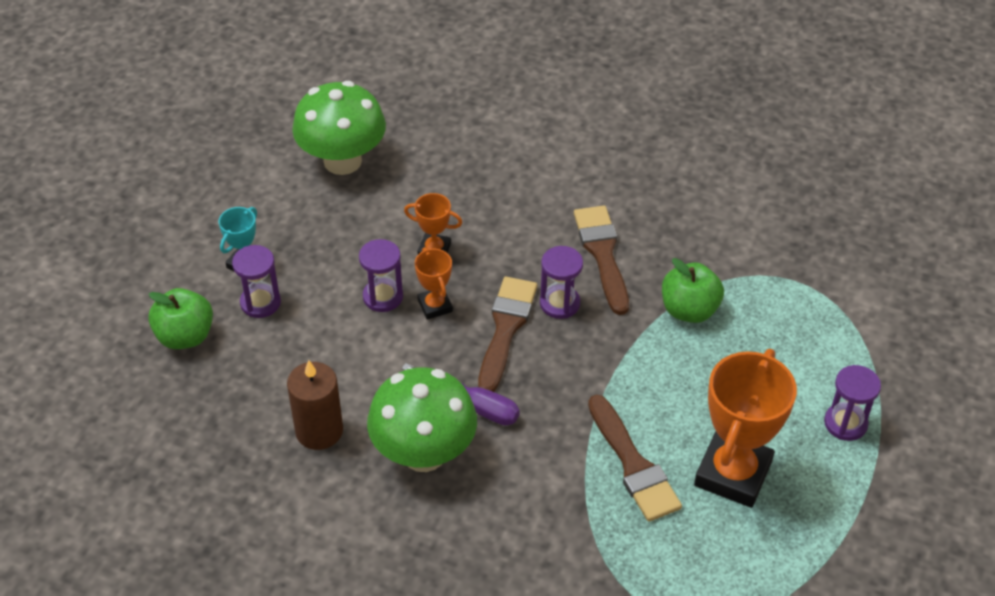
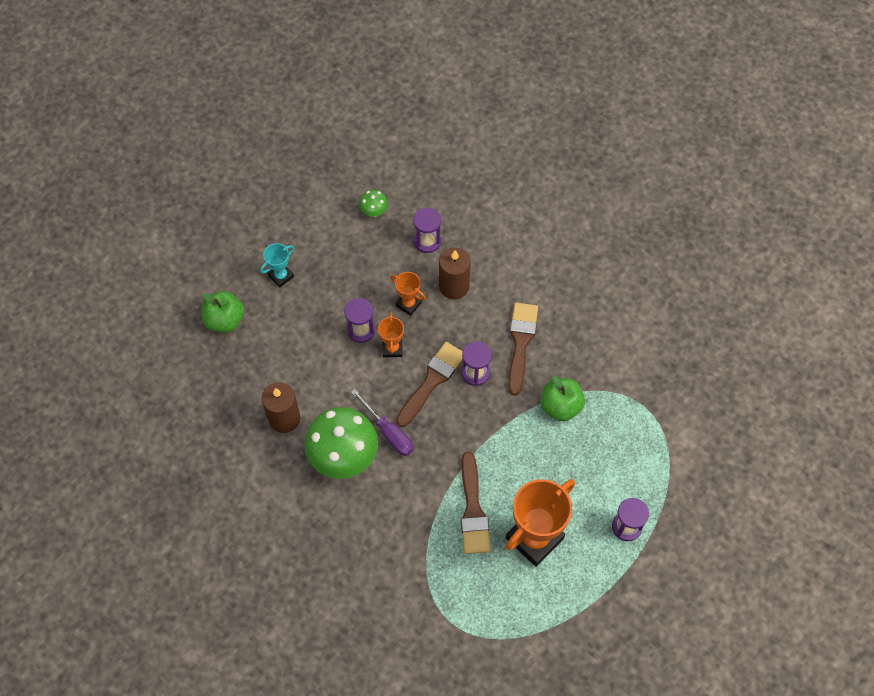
camera: 20 degrees right, 15 degrees up
(260, 302) = (280, 309): purple hourglass -> purple hourglass (427, 241)
(342, 161) = (374, 211): green mushroom -> green mushroom, size x0.44
(485, 215) = (454, 286): none -> brown candle

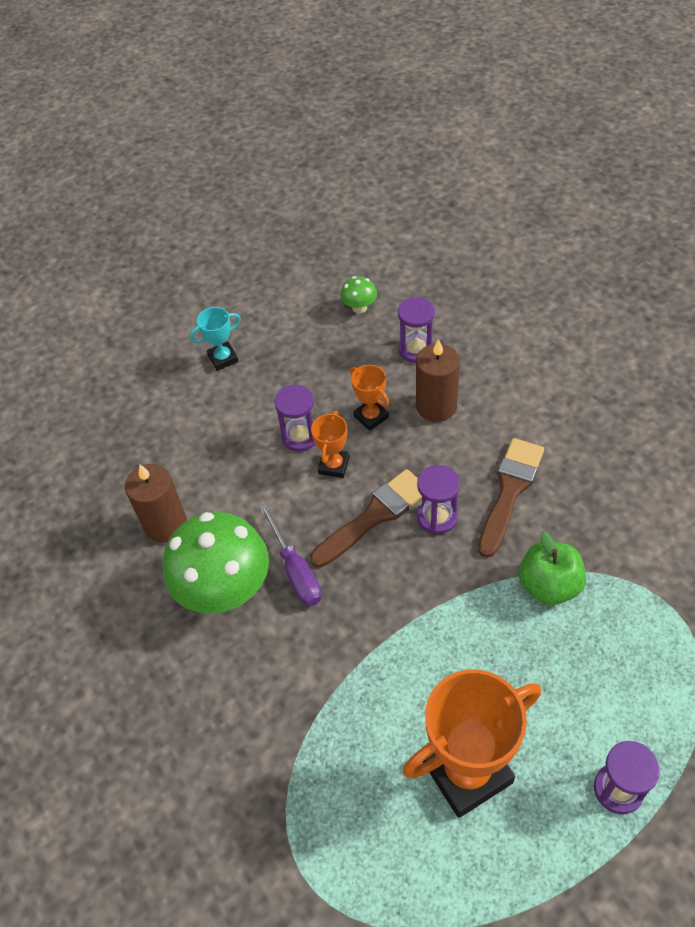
camera: 20 degrees right, 10 degrees down
(225, 320) = (138, 395): green apple -> none
(473, 510) = (384, 705): brown brush -> none

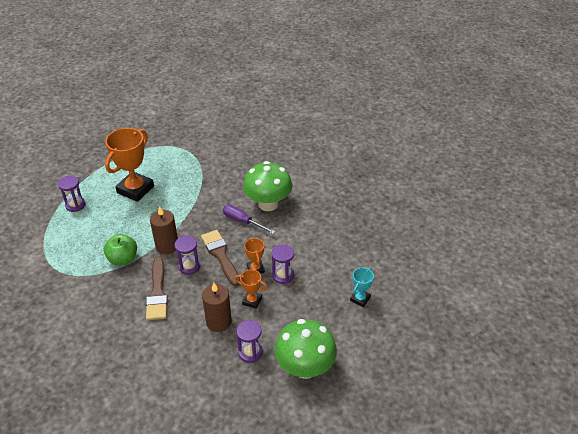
camera: 145 degrees right, 10 degrees down
(165, 524) = (315, 215): brown candle -> brown candle (167, 246)
(359, 307) = (305, 367): green mushroom -> green mushroom, size x2.29
(374, 516) = (220, 255): brown brush -> brown brush turned 135 degrees clockwise

